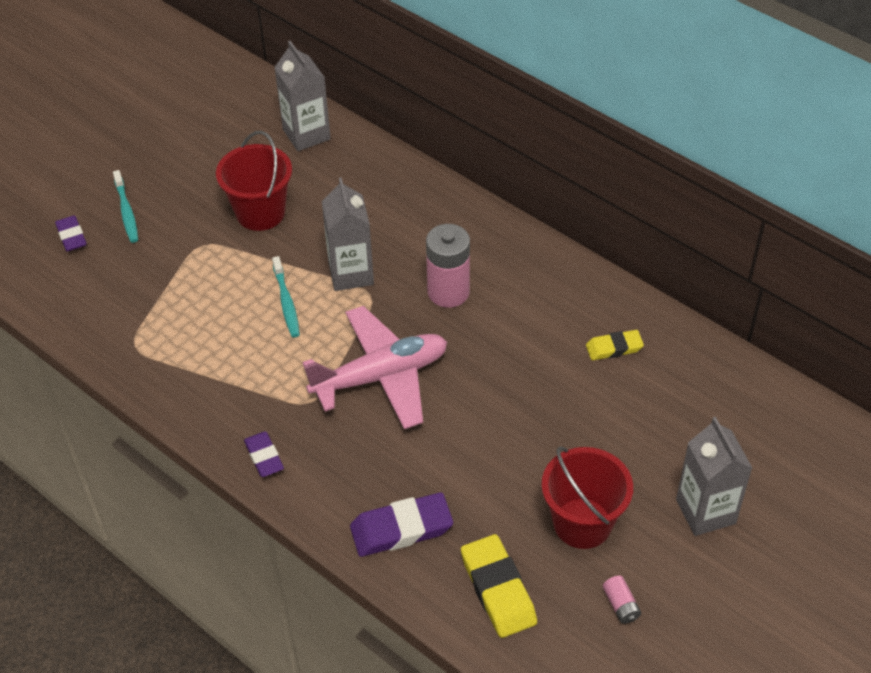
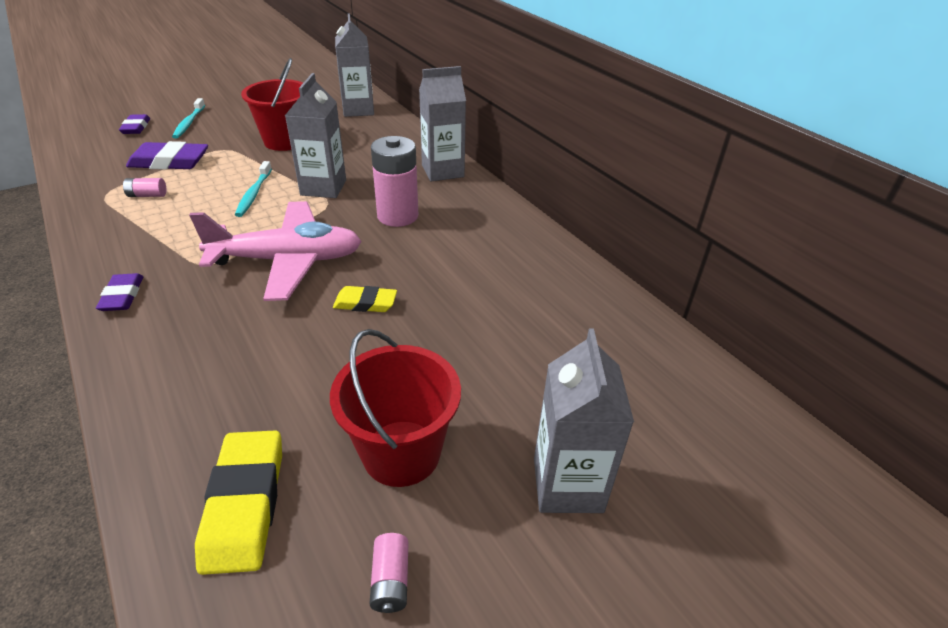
camera: 15 degrees right, 10 degrees down
(179, 335) = (147, 195): none -> pink battery
(401, 529) = (191, 398): purple eraser -> purple eraser (169, 162)
(458, 214) = (442, 171): none -> grey carton
(614, 348) = (532, 290): yellow eraser -> yellow eraser (365, 303)

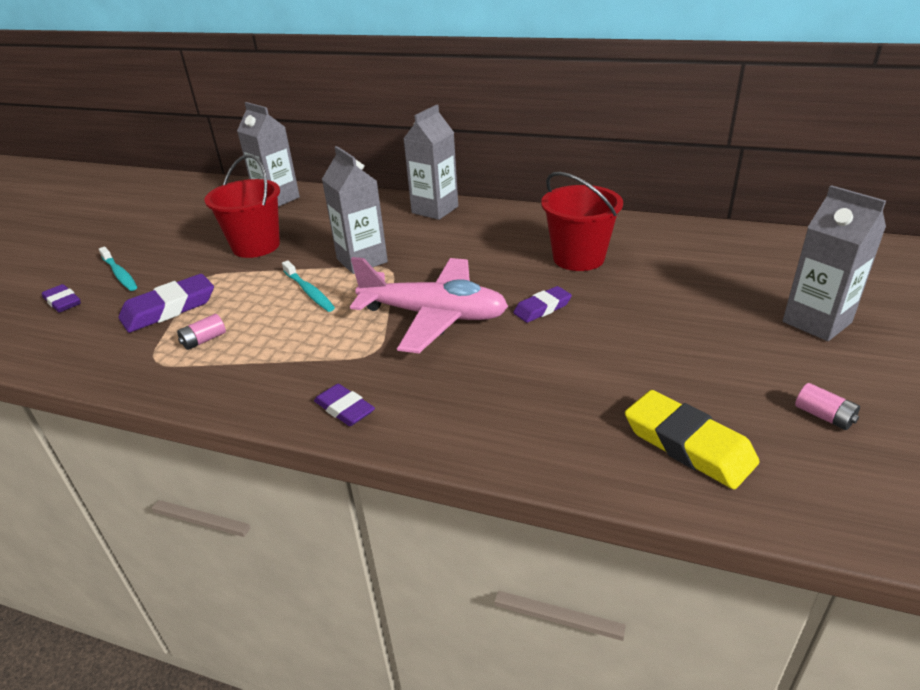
camera: 35 degrees left, 5 degrees down
(288, 261) = (434, 316): pink plane -> pink plane turned 60 degrees clockwise
(365, 303) = (542, 308): yellow eraser -> purple eraser
(397, 216) = (458, 250): pink battery -> none
(401, 453) = (718, 363): red bucket -> red bucket (578, 258)

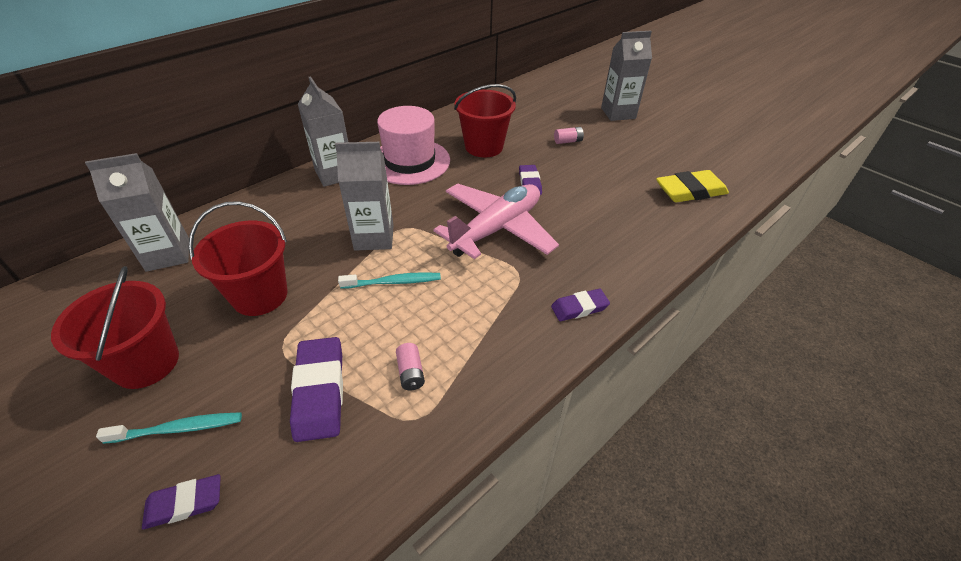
camera: 65 degrees left, 10 degrees up
(171, 239) = (146, 363): none -> red bucket
(497, 232) = (410, 161): none -> pink hat
(824, 416) = (689, 147): pink battery -> pink battery (568, 141)

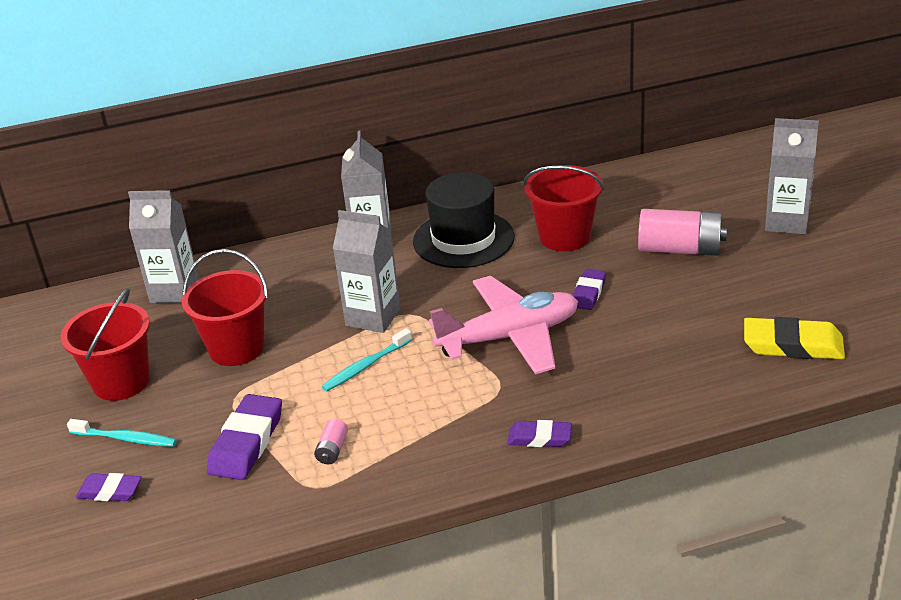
camera: 30 degrees right, 10 degrees down
(393, 282) = (365, 366): turquoise toothbrush -> turquoise toothbrush turned 120 degrees clockwise
(410, 161) = (463, 239): pink hat -> black hat
(568, 141) = (680, 249): pink battery -> pink battery, size x2.18

